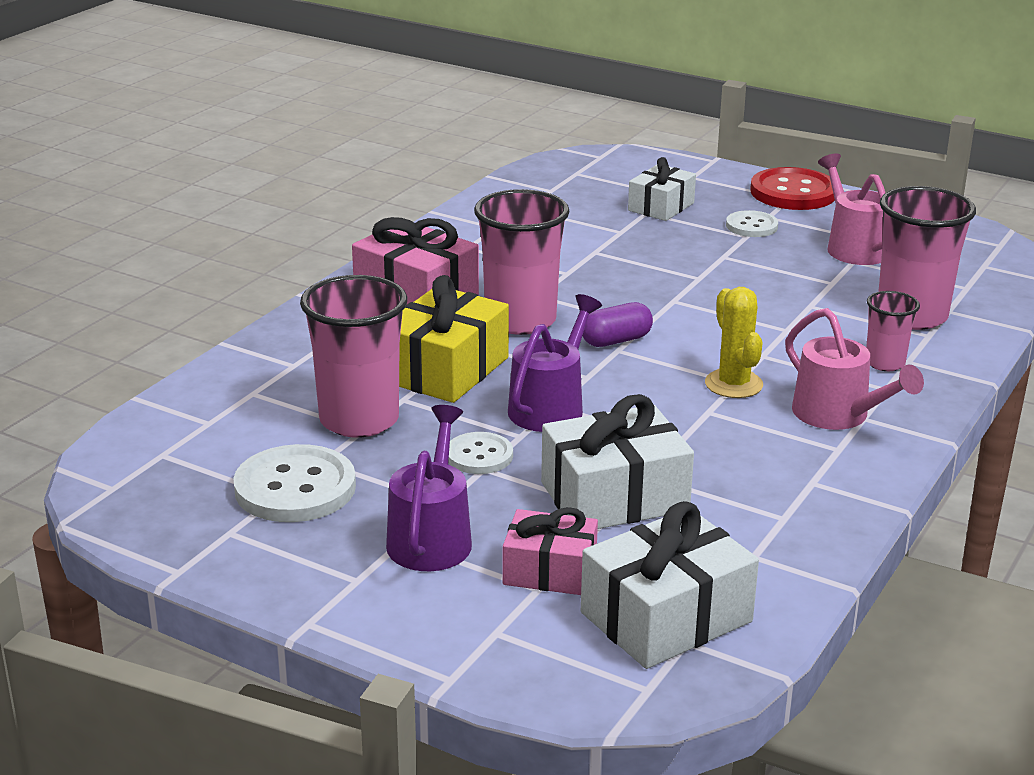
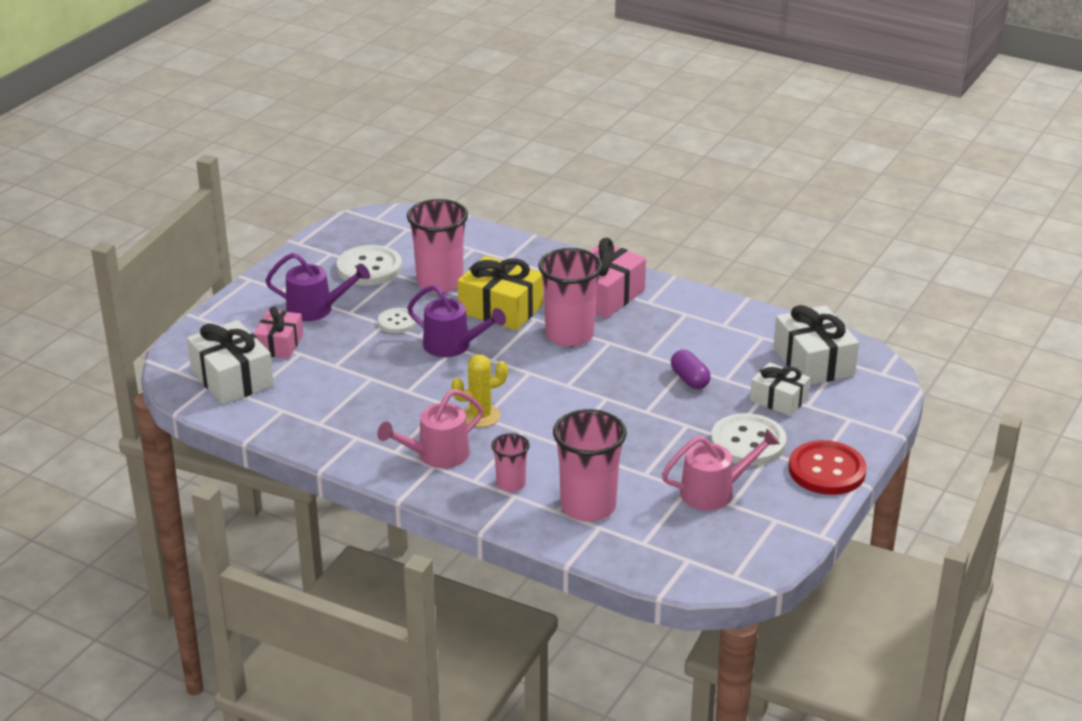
camera: 90 degrees right, 5 degrees up
(614, 497) = (348, 366): white gift -> white gift (813, 362)
(616, 340) = (542, 372): purple capsule -> purple capsule (689, 379)
(751, 226) = (748, 442): white button -> white button, size x1.73

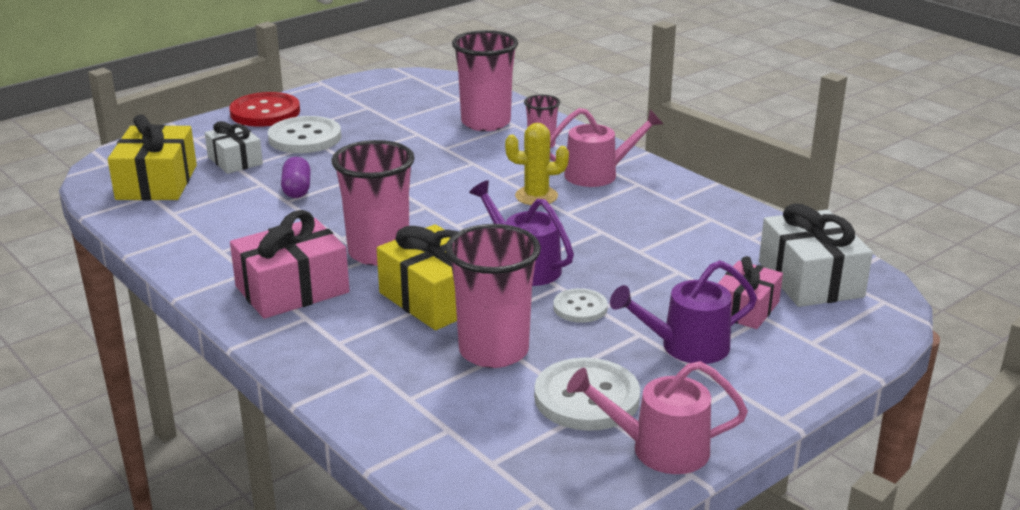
camera: 160 degrees left, 5 degrees down
(316, 309) = (685, 347): purple watering can -> purple watering can turned 45 degrees counterclockwise
(714, 492) = (372, 115): pink watering can -> pink watering can (658, 449)
(813, 362) = (157, 182): white gift -> yellow gift

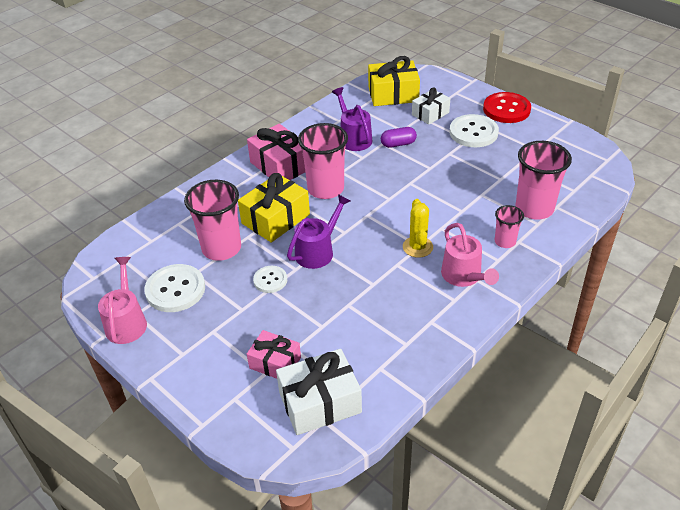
camera: 85 degrees right, 15 degrees up
(685, 347) = (227, 331): purple watering can -> purple watering can (353, 138)

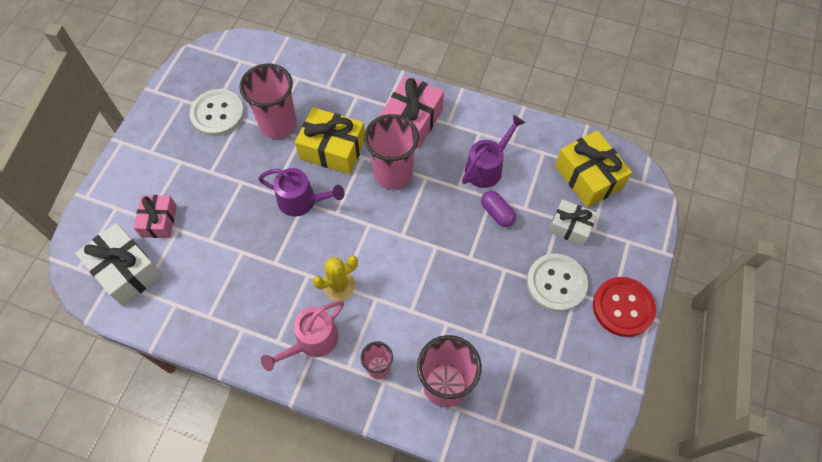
camera: 65 degrees right, 20 degrees up
(126, 322) = (173, 98): pink watering can -> none
(270, 280) = (252, 178): white button -> none

